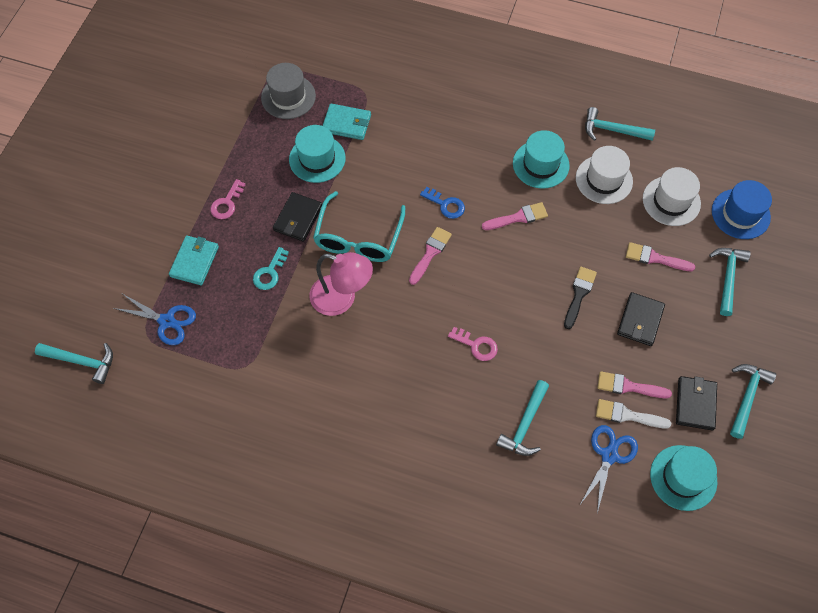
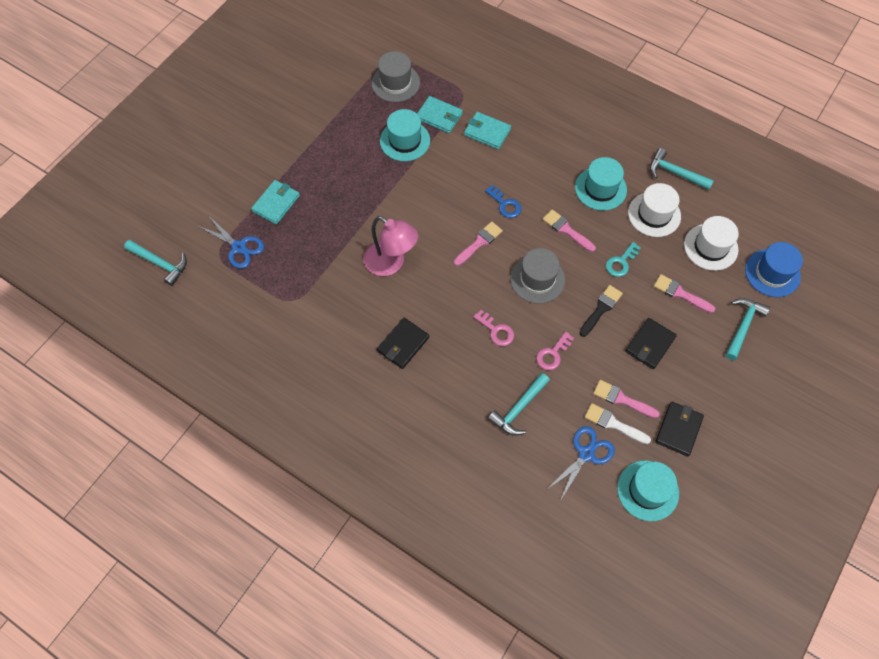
camera: 15 degrees right, 0 degrees up
(227, 203) = (317, 161): pink key -> pink key (553, 354)
(270, 273) = (336, 227): turquoise key -> turquoise key (621, 262)
(298, 218) = (373, 187): black wallet -> black wallet (403, 344)
(358, 237) = (421, 214): turquoise glasses -> none
(403, 130) = (487, 132): none -> turquoise wallet
(503, 278) = (537, 279): none -> grey hat
(518, 217) = (566, 230): pink brush -> pink brush turned 135 degrees counterclockwise
(747, 397) = (728, 435): turquoise hammer -> none

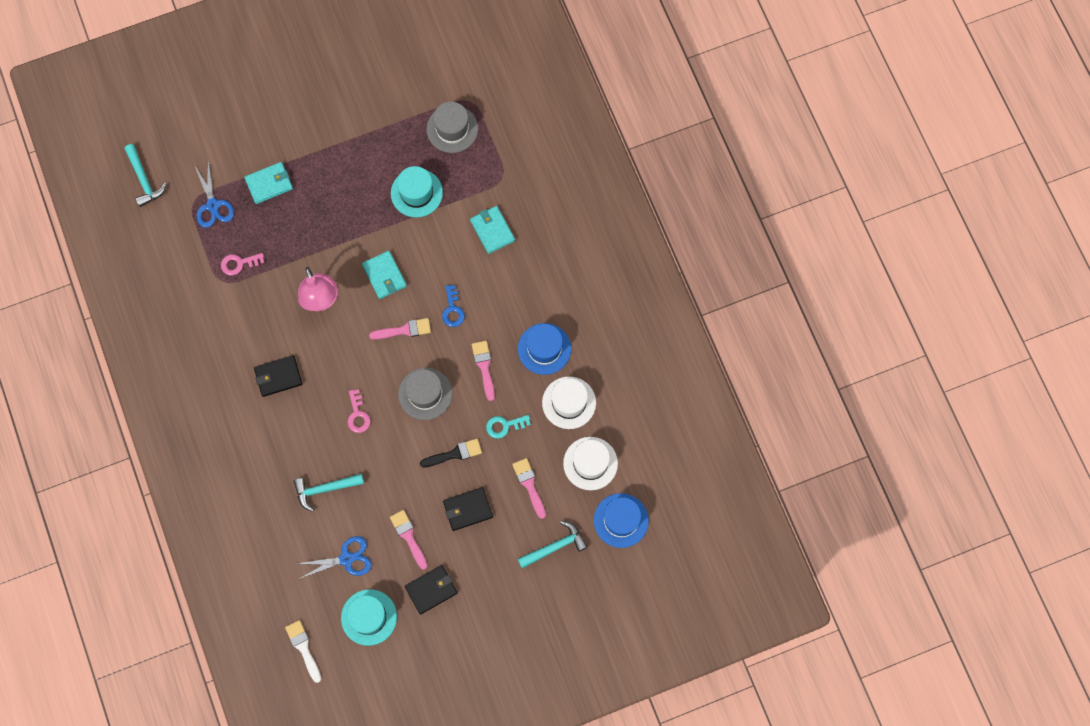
camera: 35 degrees right, 10 degrees up
(439, 116) = (464, 188): turquoise wallet -> turquoise wallet (384, 276)
(553, 354) = (386, 464): pink key -> pink key (239, 263)
(600, 188) = (544, 349): turquoise hat -> blue hat
(613, 423) = (386, 550): white brush -> white brush (303, 648)
(675, 173) = (620, 377): turquoise hammer -> none

